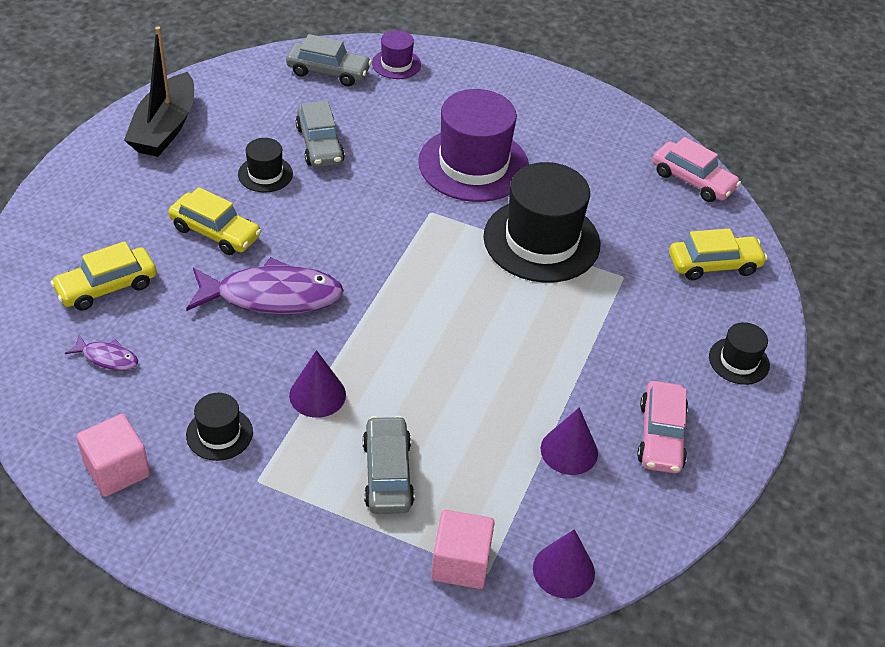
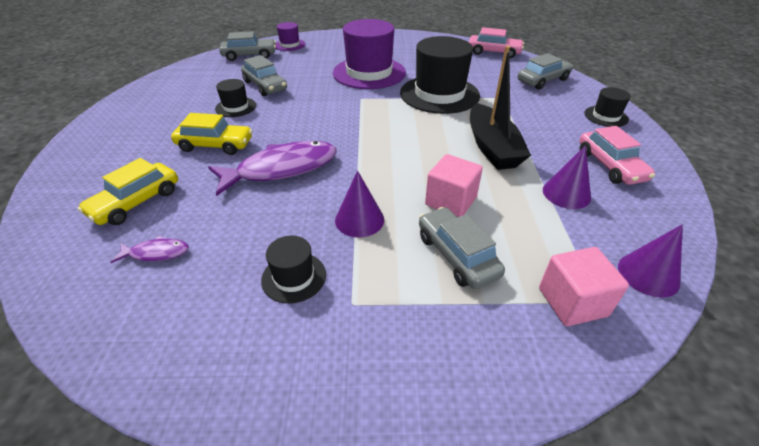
camera: 20 degrees left, 5 degrees down
(117, 470) = (206, 348): pink cube -> pink cube (451, 201)
(165, 128) = (148, 102): black boat -> black boat (492, 147)
(714, 265) = (543, 80): yellow car -> grey car

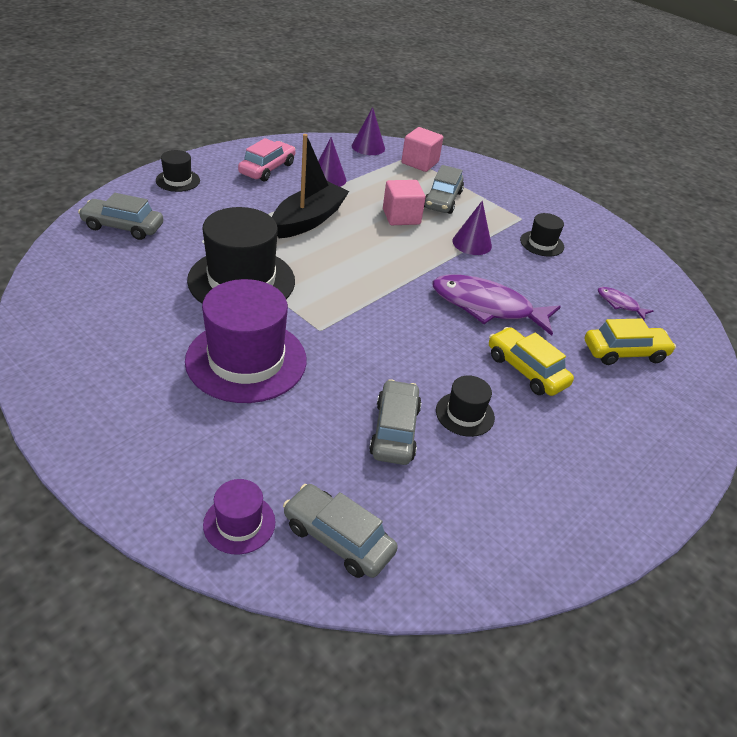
camera: 140 degrees left, 0 degrees up
(494, 52) = (55, 284): pink car -> none

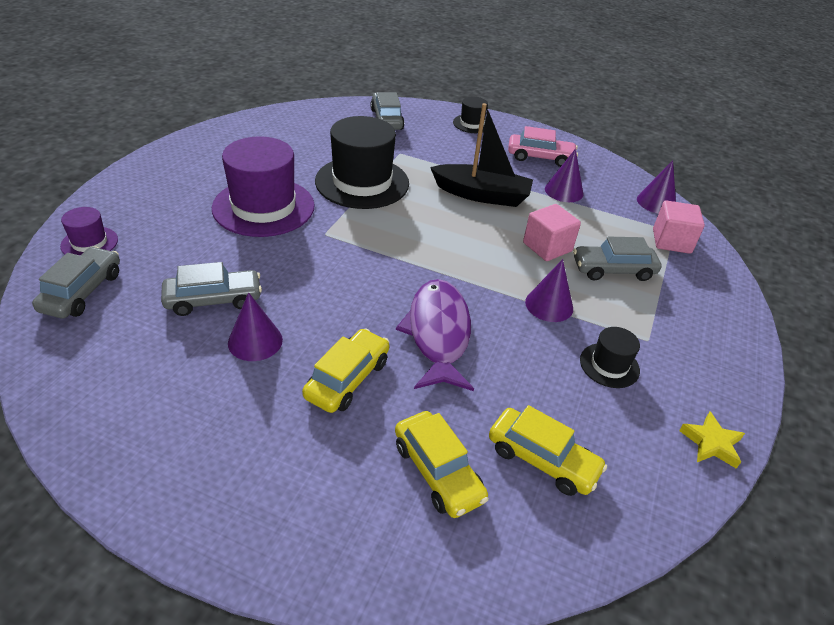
camera: 70 degrees right, 0 degrees up
(465, 414) = (255, 341): black hat -> purple cone
(615, 236) = (711, 443): none -> yellow star
(620, 304) = (542, 459): purple fish -> yellow car

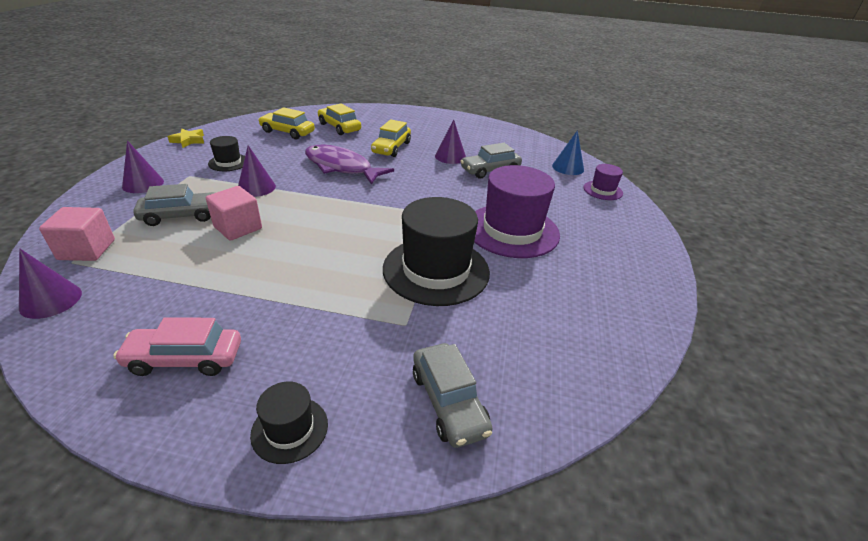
camera: 170 degrees right, 5 degrees down
(82, 292) = (568, 167): grey car -> blue cone
(438, 333) = (341, 167): purple fish -> purple fish turned 135 degrees clockwise
(482, 195) = (295, 275): black boat -> none
(564, 191) = (181, 297): purple cone -> purple cone (143, 184)

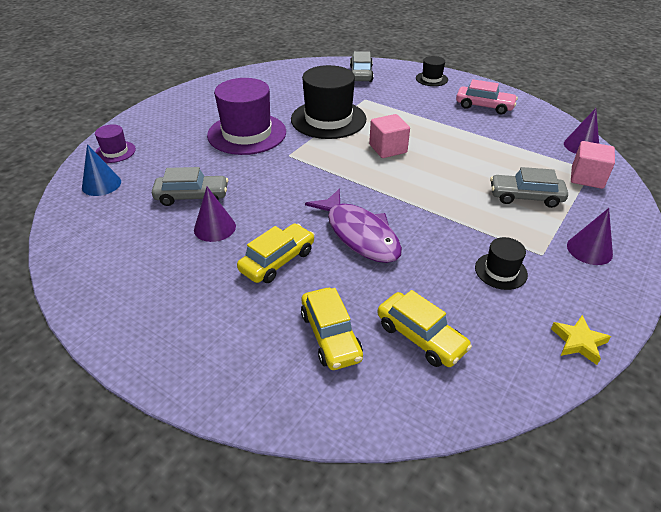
camera: 155 degrees left, 5 degrees up
(238, 228) = (471, 175): pink cube -> pink cube (388, 149)
(256, 187) = (460, 220): purple cone -> none

